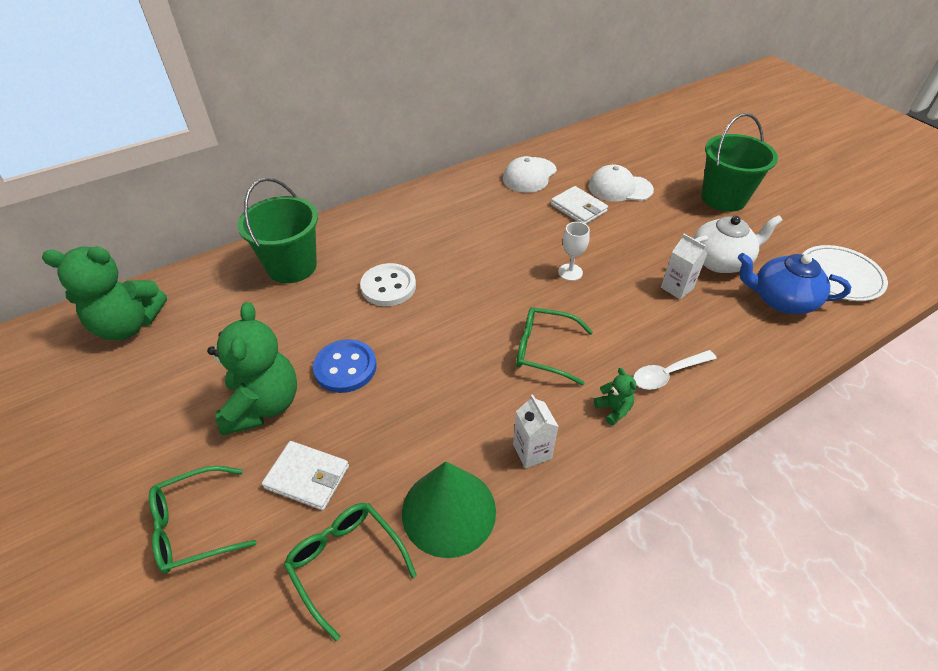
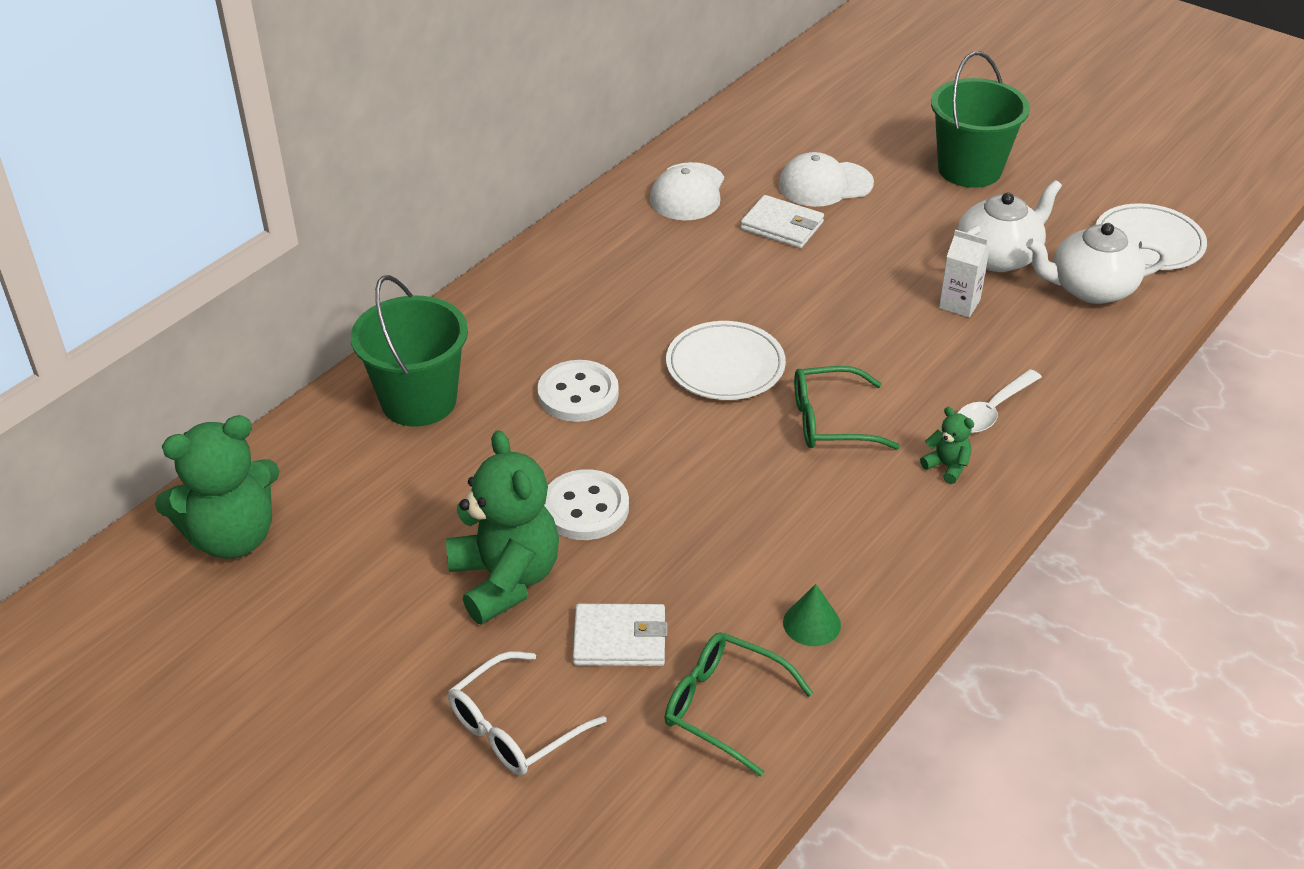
camera: 20 degrees left, 5 degrees down
(194, 526) = (514, 728): green glasses -> white glasses
(345, 367) = (585, 508): blue button -> white button
(449, 511) = (811, 623): green cone -> green cone, size x0.49
(493, 291) = (725, 365): none -> white plate
(532, 451) = (874, 537): white carton -> none
(570, 272) = (814, 316): white goblet -> none
(781, 300) = (1090, 288): blue teapot -> white teapot

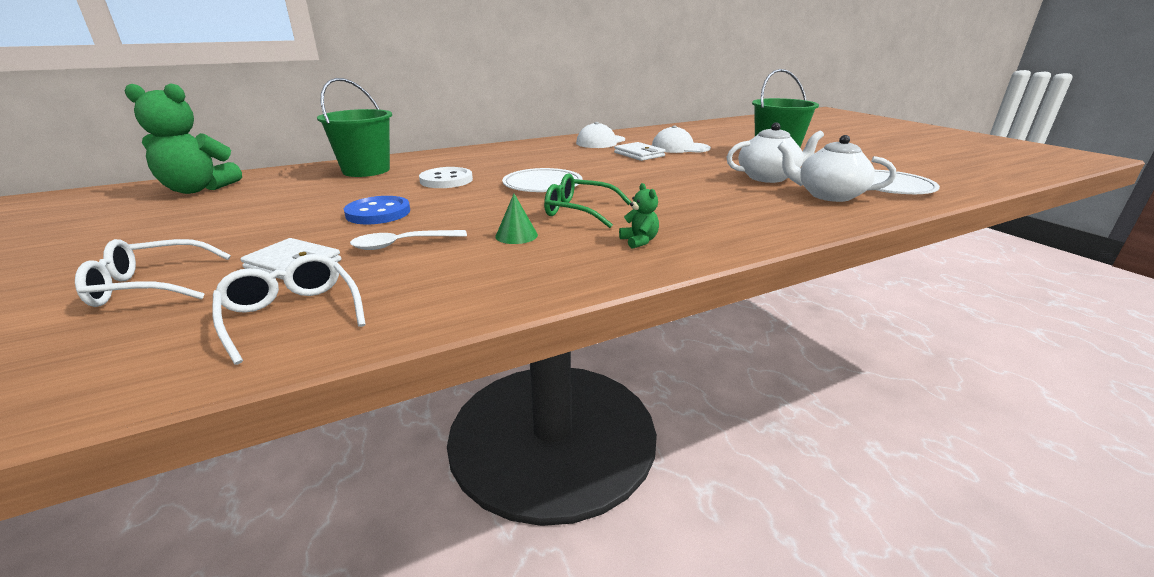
camera: 25 degrees right, 15 degrees down
(506, 579) = (283, 227): green teddy bear -> none
(585, 508) = (378, 213): white button -> blue button
(723, 706) = (292, 314): green glasses -> white glasses
(811, 623) = (430, 289): green cone -> green cone (516, 235)
(959, 304) = (722, 187): white carton -> none
(992, 410) = (703, 226): white spoon -> white spoon (402, 244)

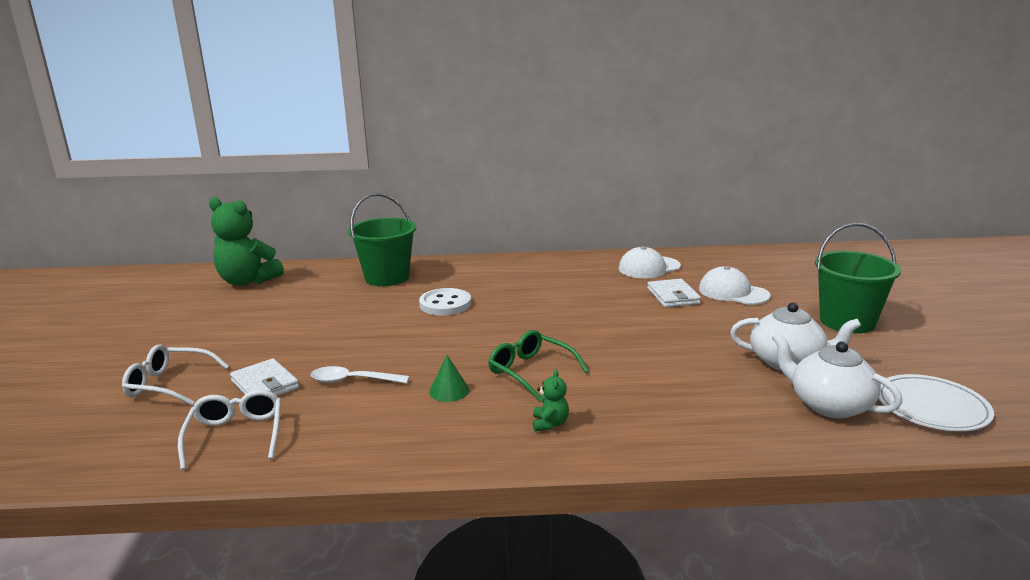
camera: 25 degrees right, 5 degrees down
(378, 213) = (359, 338): blue button -> none
(542, 184) = (528, 327): white plate -> none

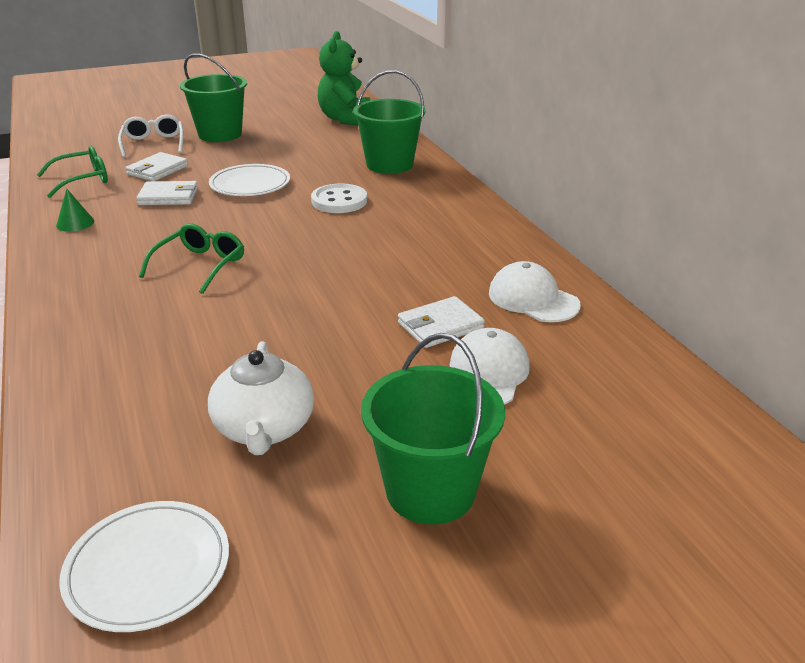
camera: 70 degrees right, 10 degrees up
(197, 343) = (220, 134): none -> green bucket
(236, 435) = (82, 180): white glasses -> green glasses
(352, 381) = (168, 197): white spoon -> white wallet
(365, 337) = (250, 184): none -> white plate
(449, 391) = (155, 236): green cone -> green cone (75, 223)
(550, 424) = (98, 289): green teddy bear -> none
(829, 405) = (147, 465): white teapot -> none

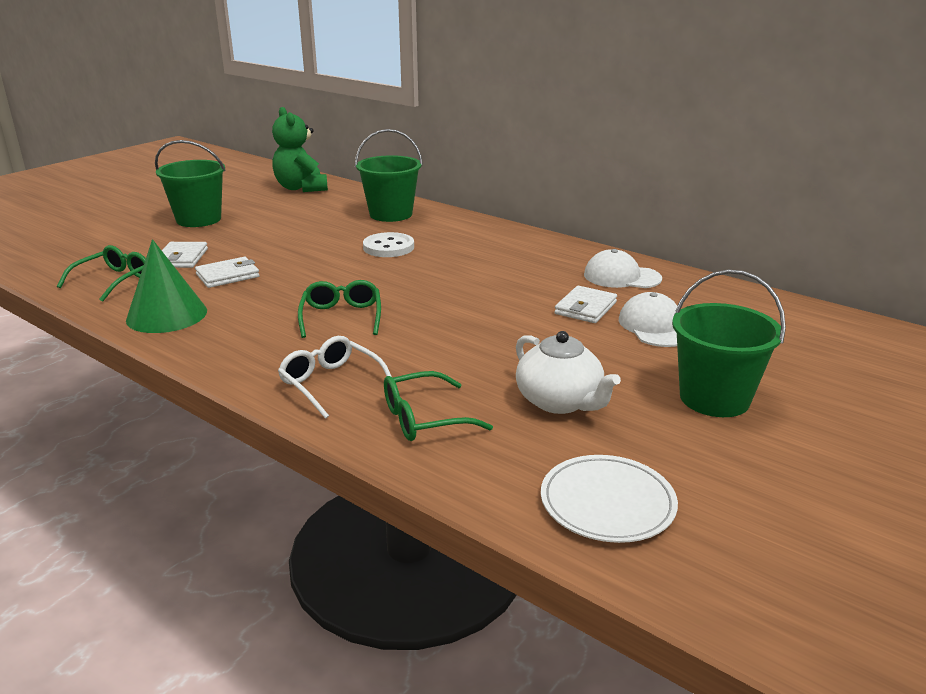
camera: 30 degrees left, 5 degrees down
(75, 223) = (167, 315): green cone -> green cone, size x2.05
(122, 399) = (424, 418): none -> green glasses
(153, 143) = (141, 238): white glasses -> white glasses (331, 383)
(250, 184) = (291, 251): white plate -> none

